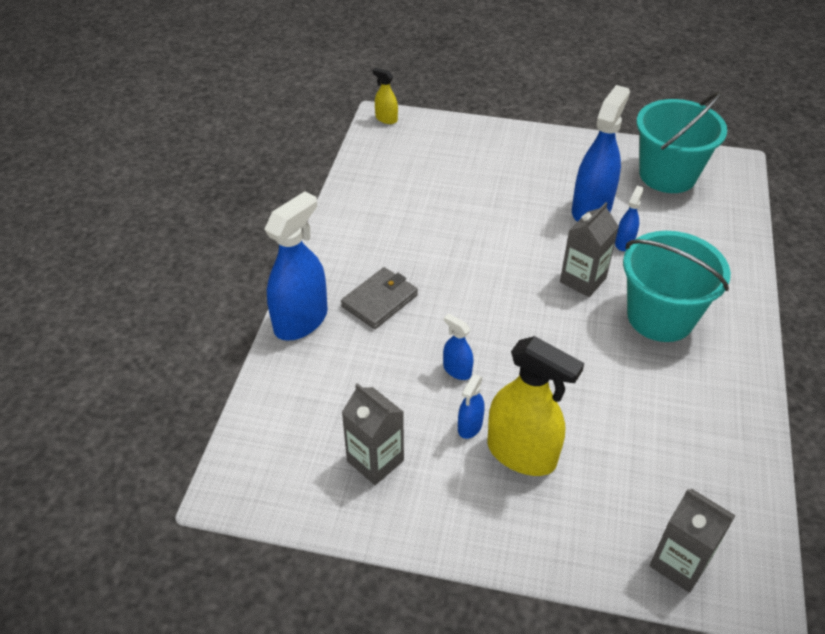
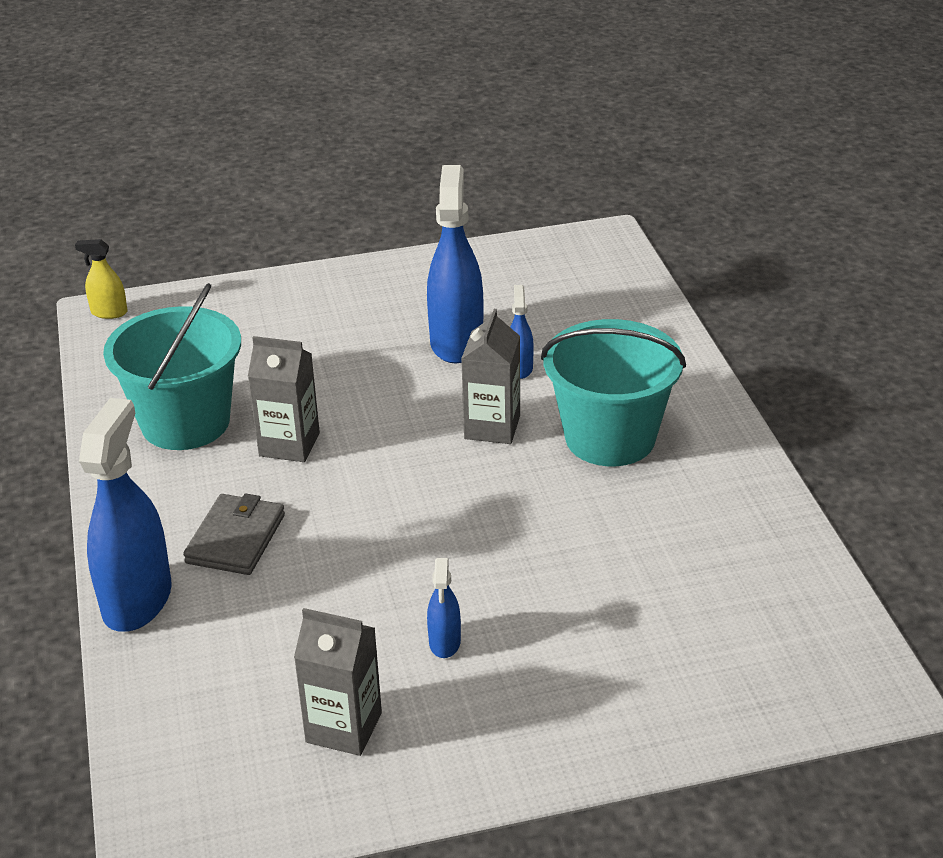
camera: 25 degrees left, 10 degrees down
(457, 370) = (390, 585): blue spray bottle -> none
(521, 453) = (527, 649): yellow spray bottle -> none
(667, 175) = (530, 274): turquoise bucket -> turquoise bucket (185, 422)
(679, 563) = (777, 693): grey carton -> grey carton (289, 444)

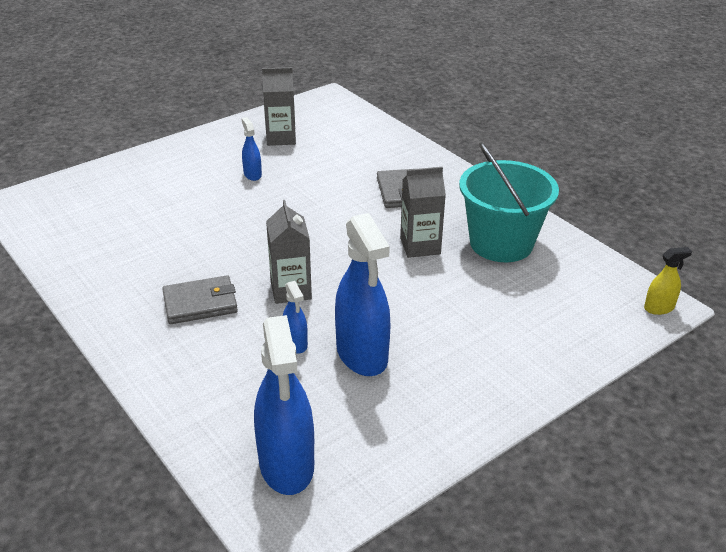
camera: 155 degrees right, 0 degrees up
(137, 600) = (423, 157): blue spray bottle -> blue spray bottle (286, 465)
(610, 438) = (200, 303): turquoise bucket -> grey wallet

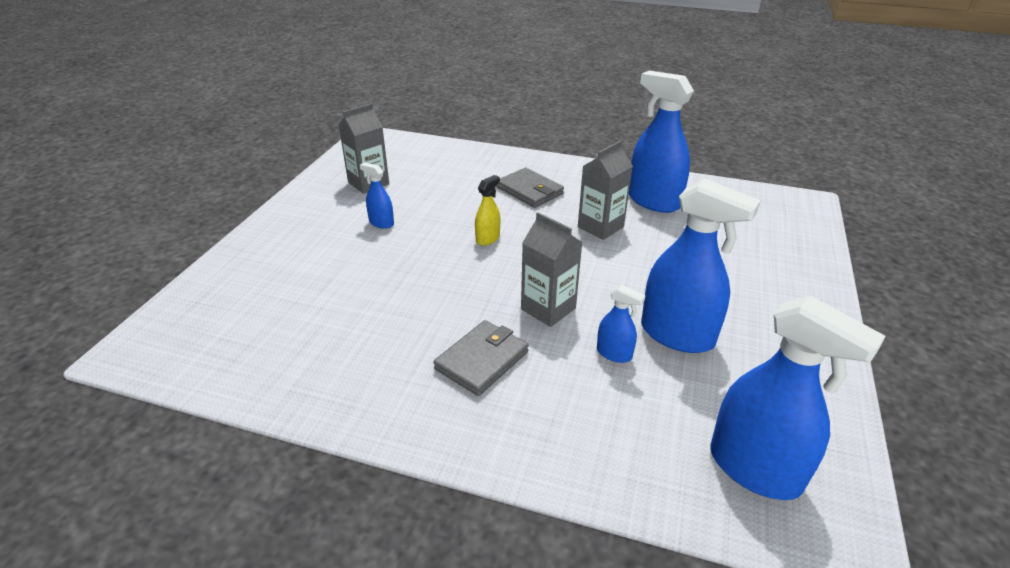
camera: 35 degrees left, 0 degrees up
(501, 243) = (653, 201): turquoise bucket -> blue spray bottle
(659, 308) = (807, 205): yellow spray bottle -> yellow spray bottle (487, 239)

